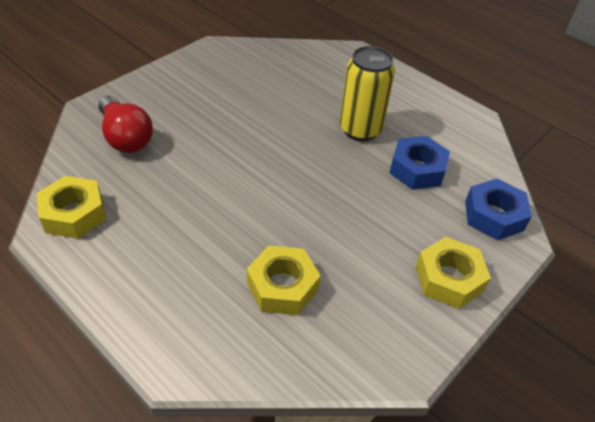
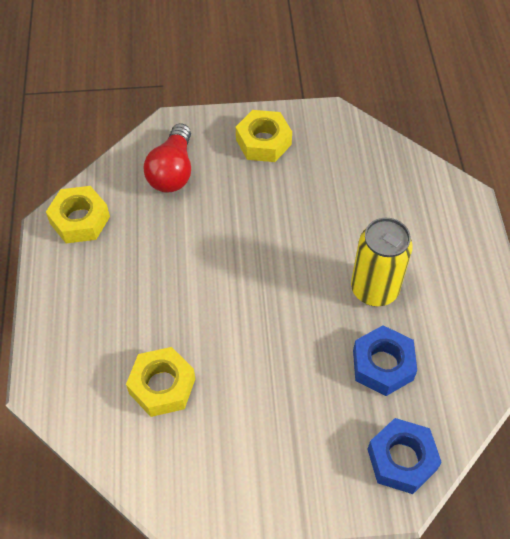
camera: 45 degrees right, 10 degrees up
(449, 279) = (294, 481): yellow nut -> yellow nut (263, 142)

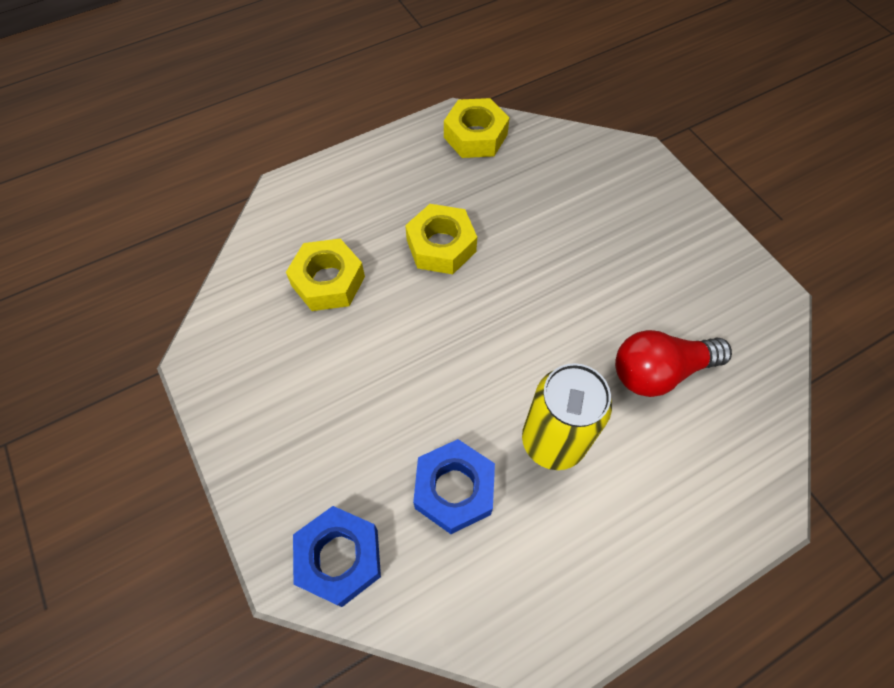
camera: 65 degrees right, 5 degrees up
(172, 171) = (582, 181): red light bulb -> red light bulb (659, 371)
(263, 142) = (681, 245): yellow nut -> yellow nut (441, 246)

